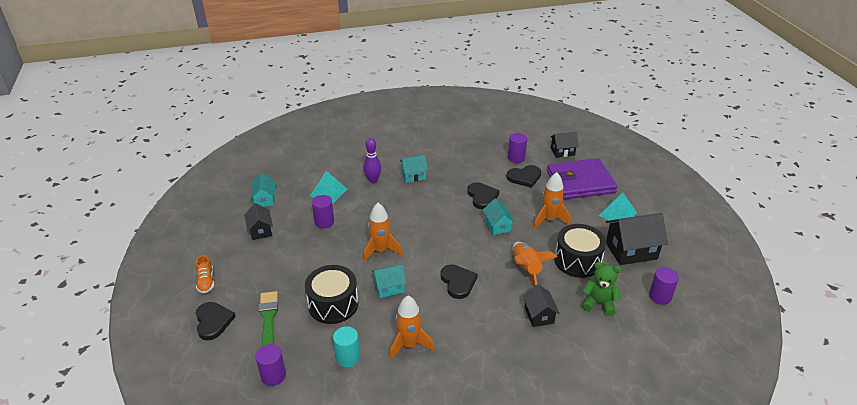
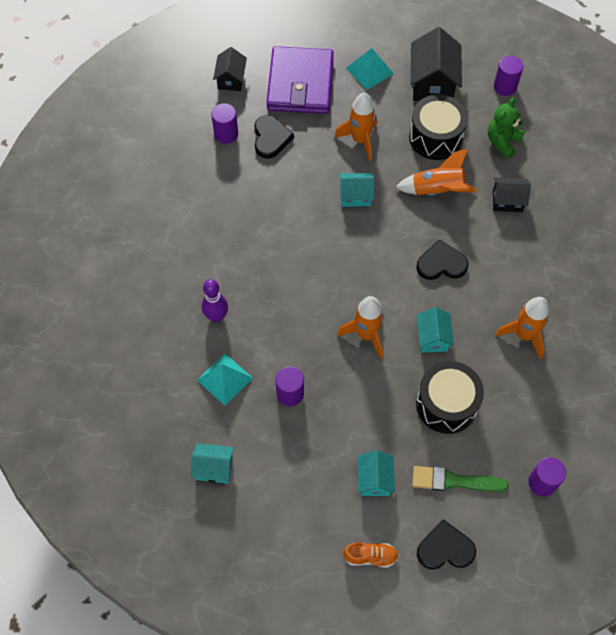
camera: 75 degrees left, 25 degrees up
(260, 230) = (284, 479): black house -> none
(348, 357) = (530, 400): turquoise cylinder -> none
(413, 176) = (223, 264): turquoise house -> turquoise house (374, 479)
(482, 197) = (295, 196): black heart -> none

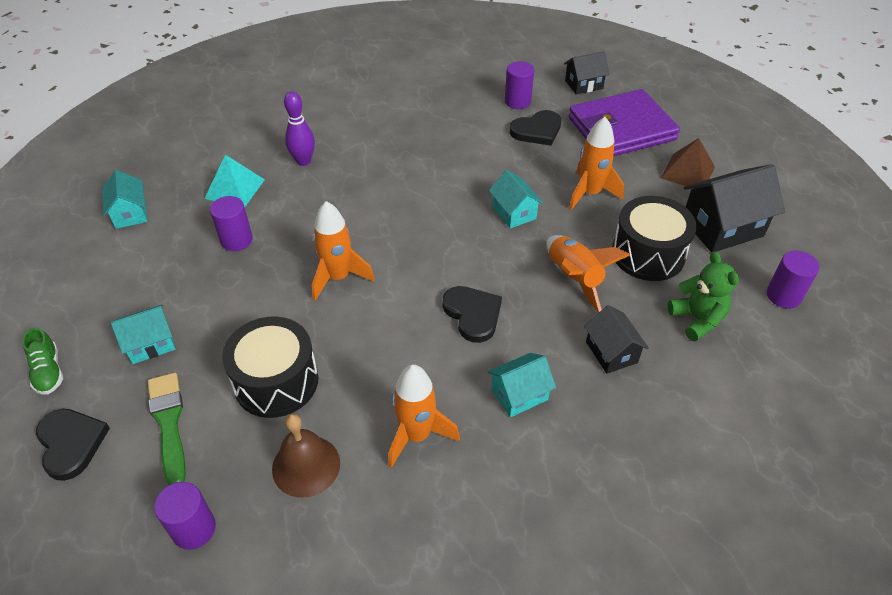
camera: 65 degrees right, 15 degrees down
(369, 70) = (688, 172): turquoise pyramid -> brown pyramid
(370, 556) = (48, 371): orange shoe -> green shoe
(432, 337) = (364, 338): turquoise house -> turquoise house (519, 394)
(502, 142) = (697, 319): green teddy bear -> green teddy bear turned 60 degrees clockwise
(521, 405) = (306, 466): none -> brown bell

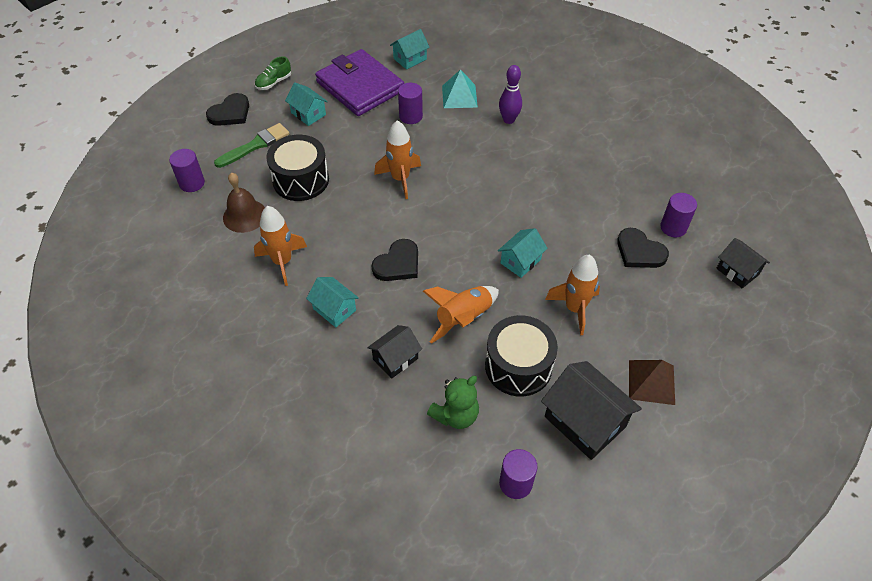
camera: 70 degrees right, 5 degrees up
(621, 129) = (684, 316): purple wallet -> purple wallet (360, 86)

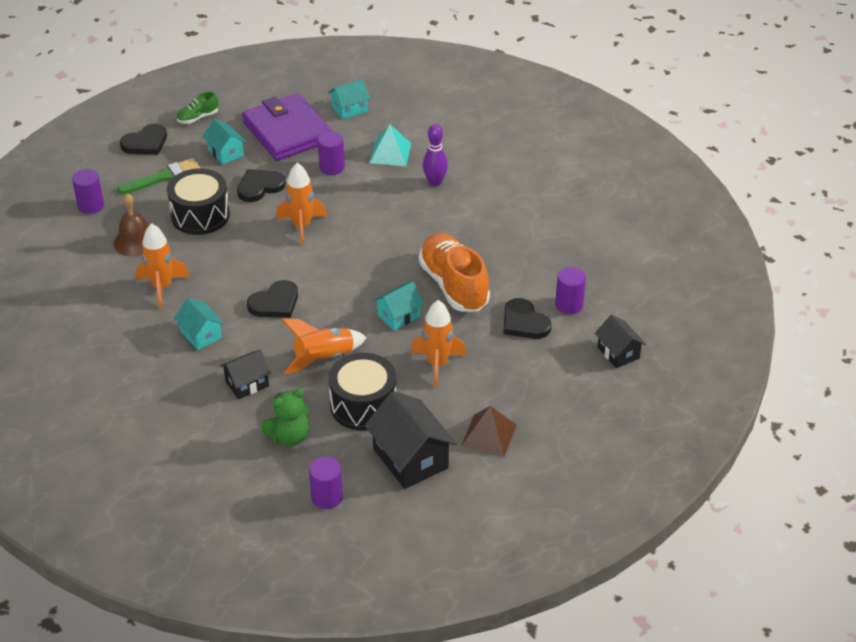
camera: 10 degrees right, 10 degrees down
(349, 144) = (259, 187): none -> black heart
(561, 221) = (454, 285): none -> orange shoe

